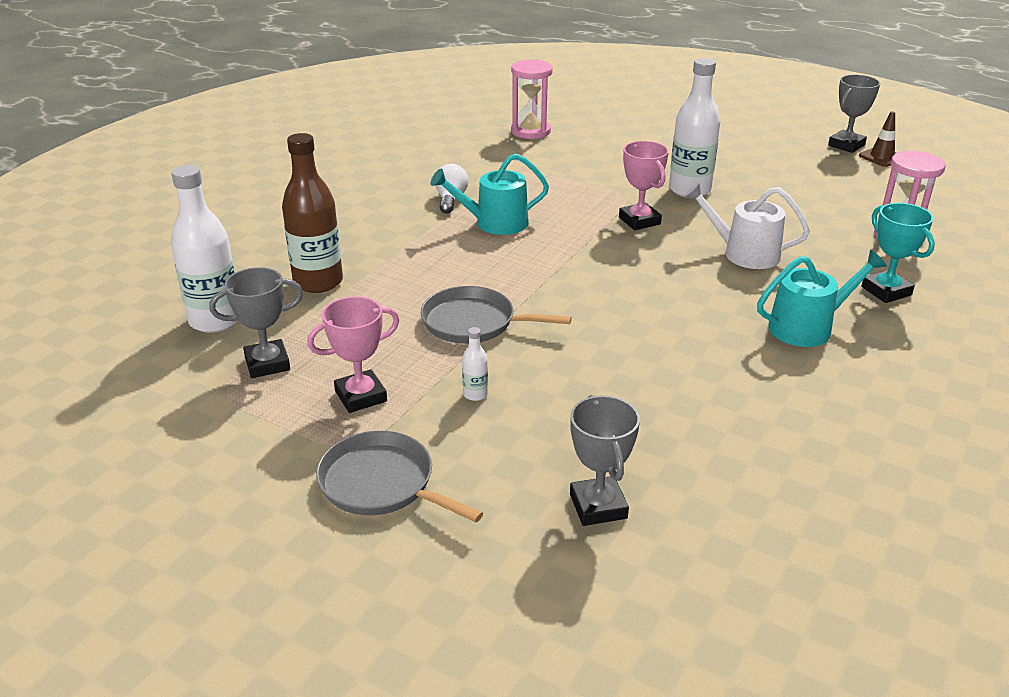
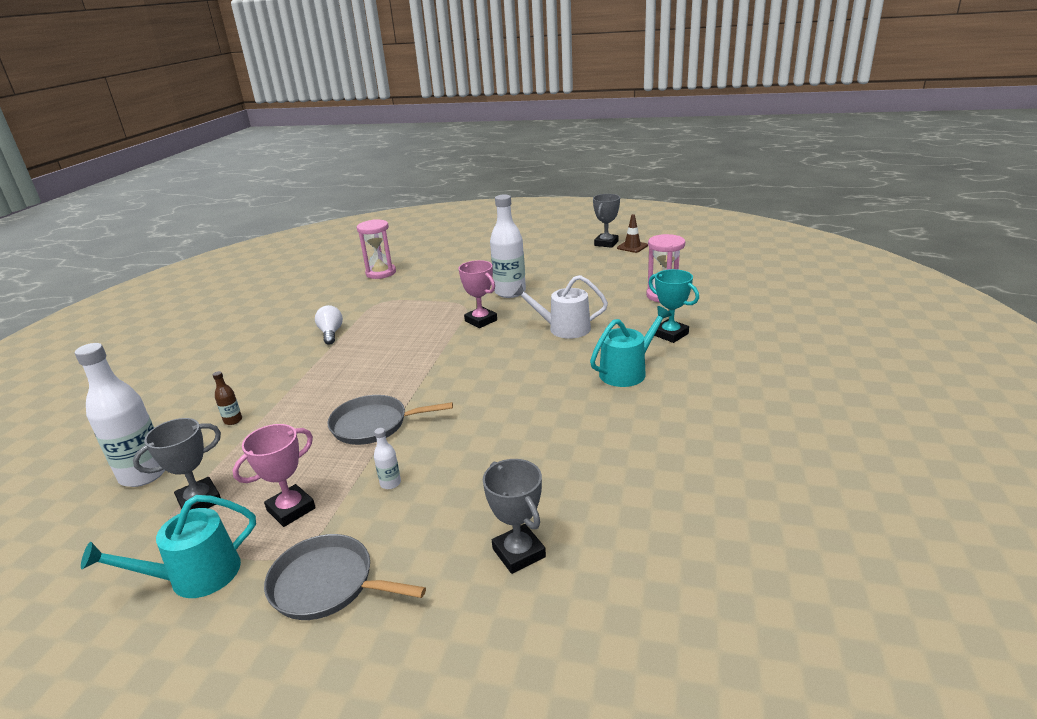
camera: 15 degrees left, 5 degrees down
(318, 282) = (233, 420): brown bottle -> brown bottle, size x0.43
(495, 223) = (371, 344): turquoise watering can -> turquoise watering can (196, 576)

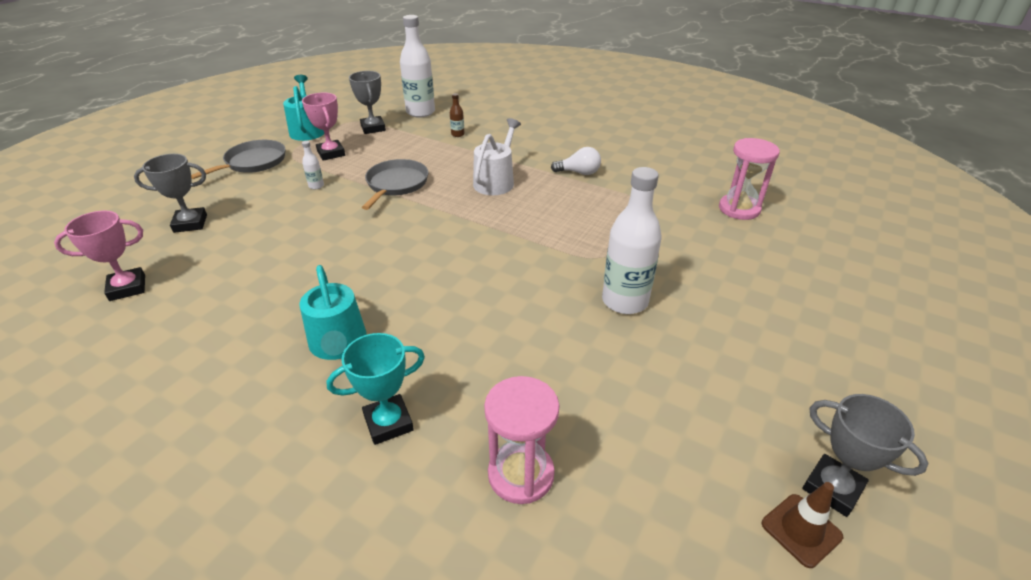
camera: 105 degrees right, 10 degrees up
(481, 321) = (549, 262): pink trophy -> pink trophy (127, 288)
(564, 328) = (482, 323): white watering can -> white watering can (496, 181)

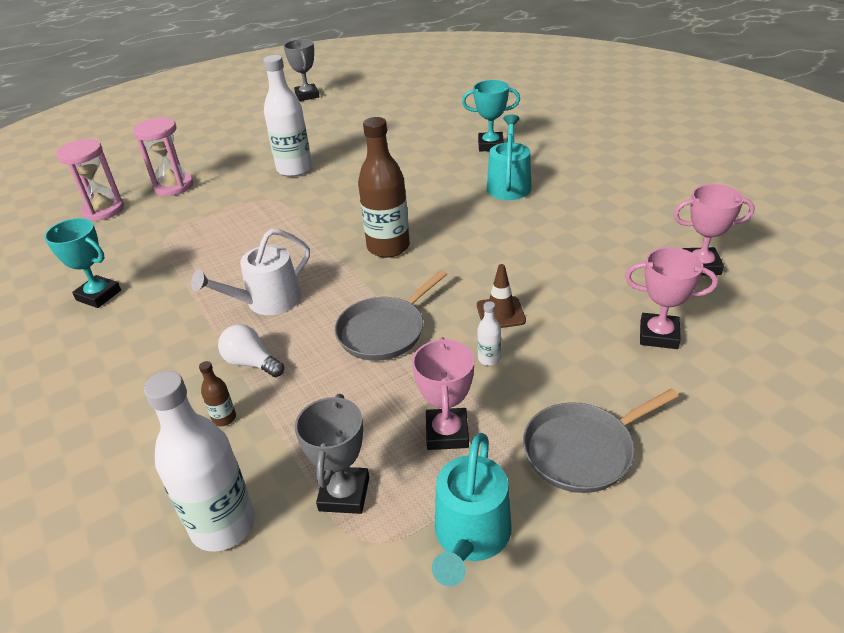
camera: 150 degrees left, 0 degrees up
(190, 223) = (658, 335): grey trophy -> pink trophy
(435, 238) = (388, 247): none -> brown bottle
(521, 474) = (434, 119): pink hourglass -> pink hourglass (174, 186)
(579, 173) = (167, 289): white light bulb -> white light bulb (251, 363)
(619, 160) = (99, 295): none -> turquoise trophy
(801, 530) = (336, 90): brown traffic cone -> brown traffic cone (500, 313)

